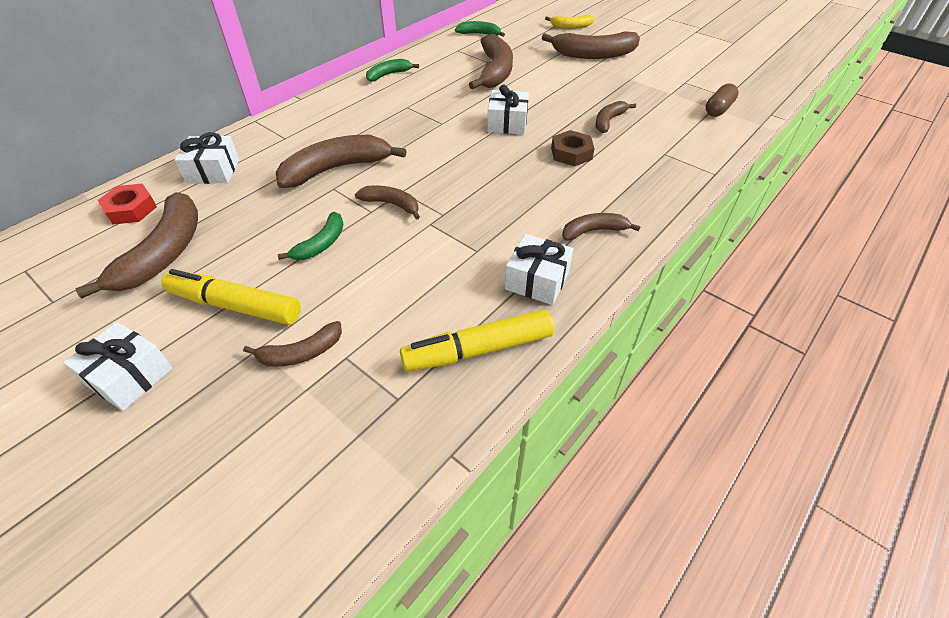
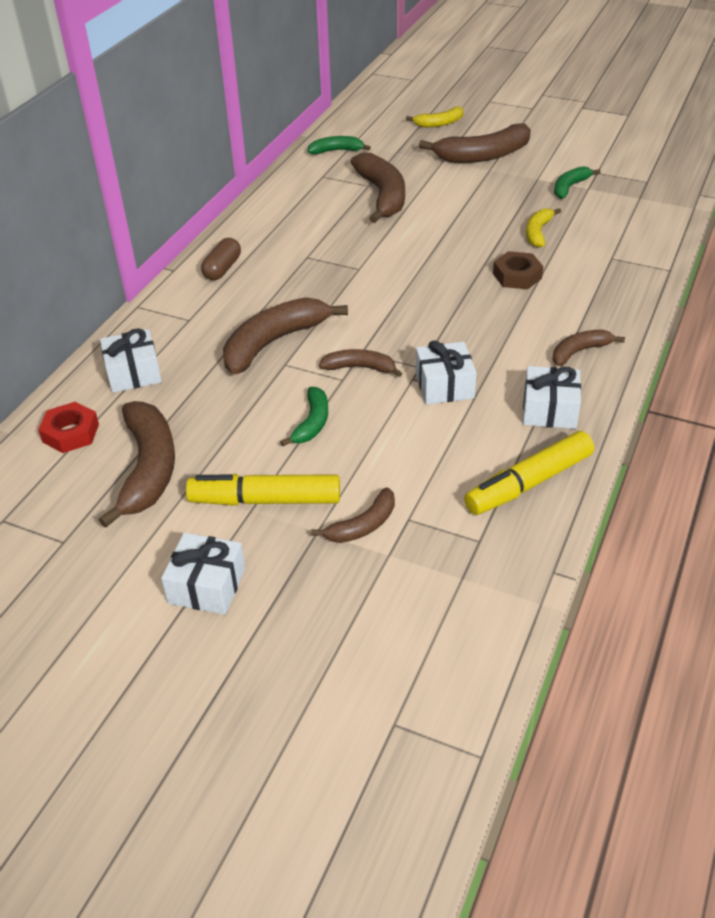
camera: 15 degrees left, 5 degrees down
(388, 75) = (260, 221): green banana -> green banana (569, 187)
(507, 123) = (431, 255): white gift -> white gift (444, 385)
(608, 121) = (538, 232): brown banana -> yellow banana
(718, 109) = (644, 198): brown capsule -> brown capsule (222, 269)

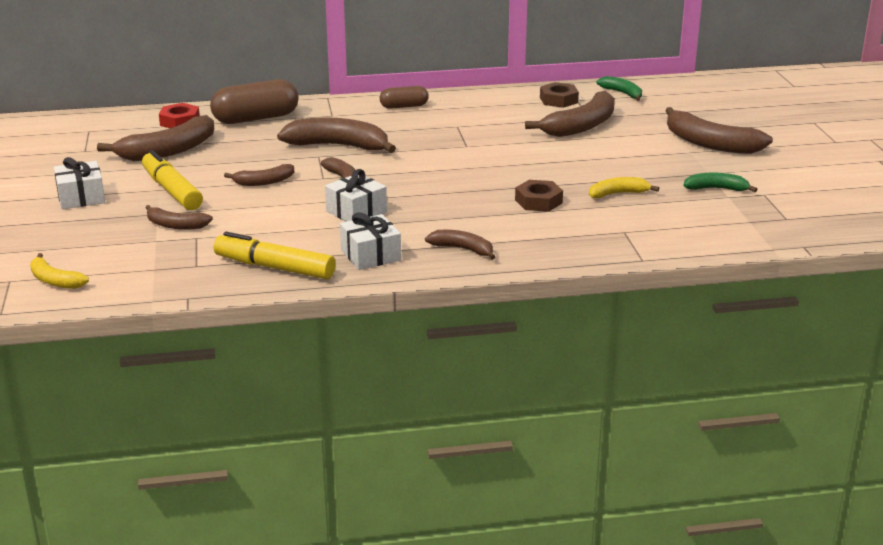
camera: 55 degrees right, 15 degrees down
(133, 373) = (256, 118): white gift -> brown capsule
(312, 184) = (558, 100): none -> brown nut
(312, 423) = (264, 182): green banana -> brown banana
(439, 123) = (735, 115): yellow banana -> yellow banana (54, 280)

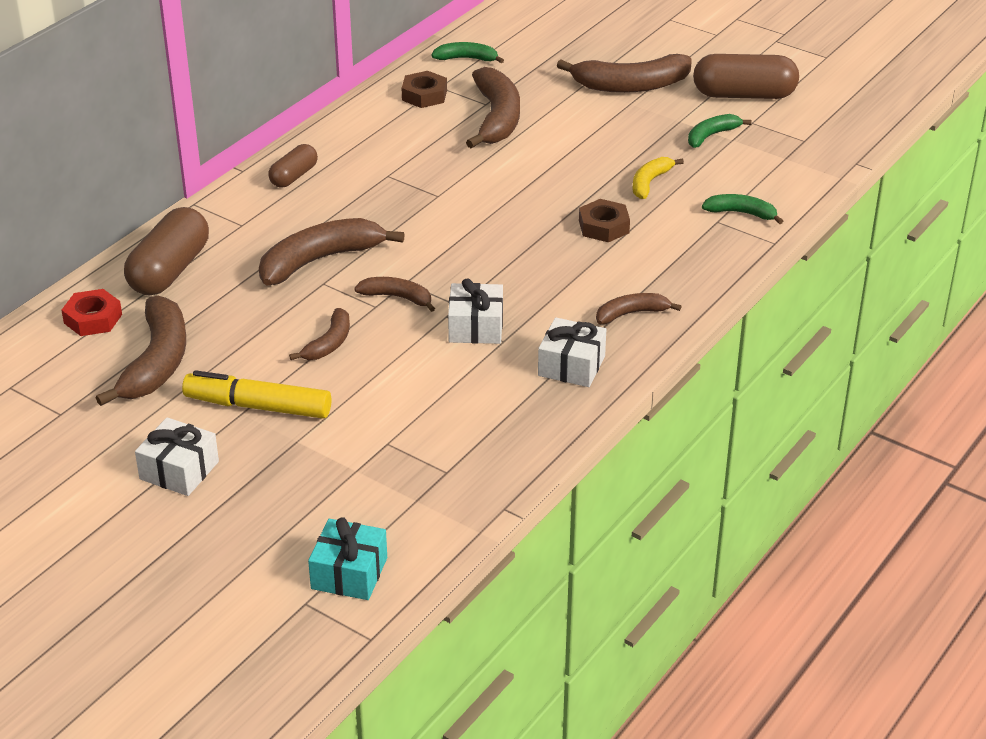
camera: 45 degrees left, 10 degrees up
(54, 280) = (349, 573): yellow banana -> turquoise gift
(176, 225) = (342, 442): brown banana -> none
(274, 267) = (517, 429): yellow marker -> none
(651, 235) = (741, 213): none -> green banana
(789, 178) = (744, 95): none -> brown capsule

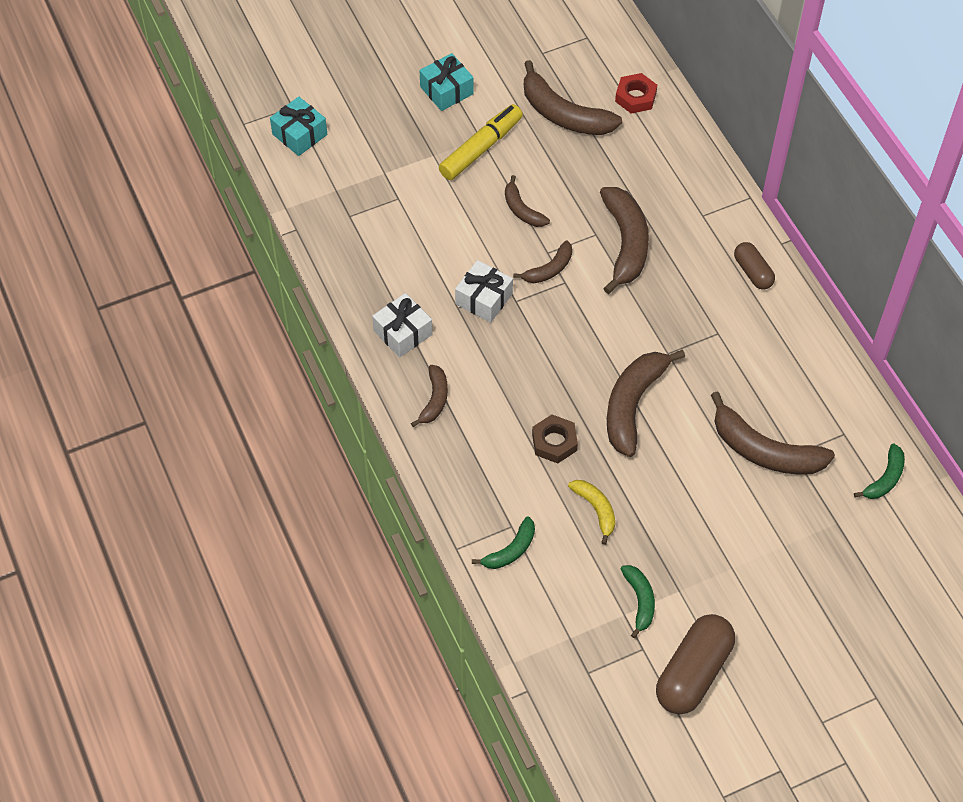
camera: 120 degrees right, 20 degrees up
(170, 270) = (668, 155): brown capsule -> none
(179, 470) = (446, 90): white gift -> turquoise gift
(424, 95) = (834, 415): brown nut -> none
(630, 86) = (763, 586): brown banana -> brown banana (633, 405)

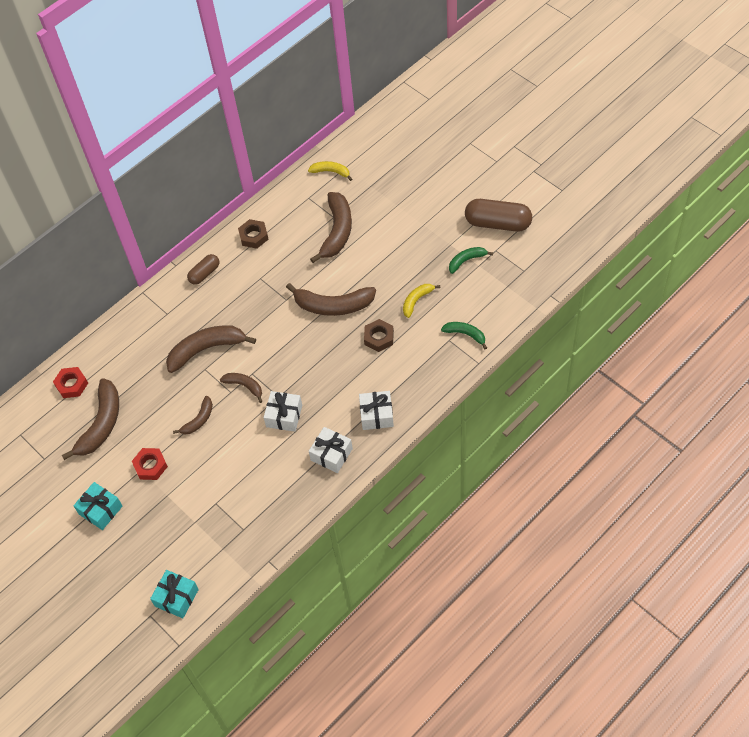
camera: 105 degrees left, 0 degrees up
(434, 399) = (376, 415): brown banana -> white gift
(481, 148) = (150, 466): yellow marker -> red nut
(796, 346) = (253, 236): none -> brown nut
(885, 479) = (331, 172): green banana -> yellow banana

